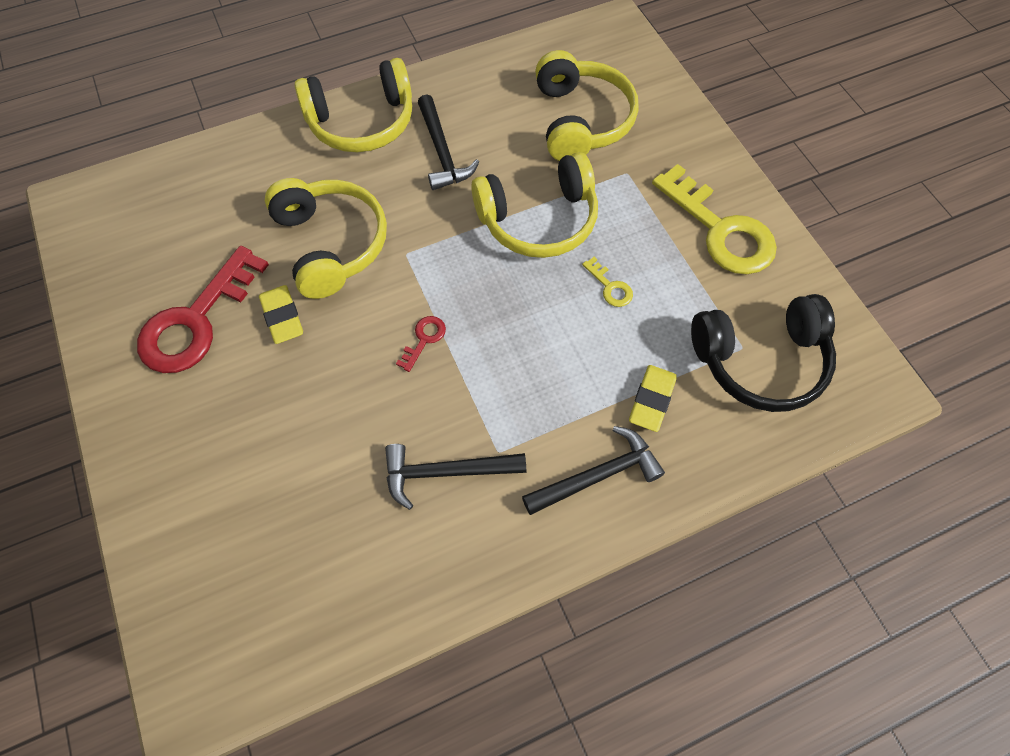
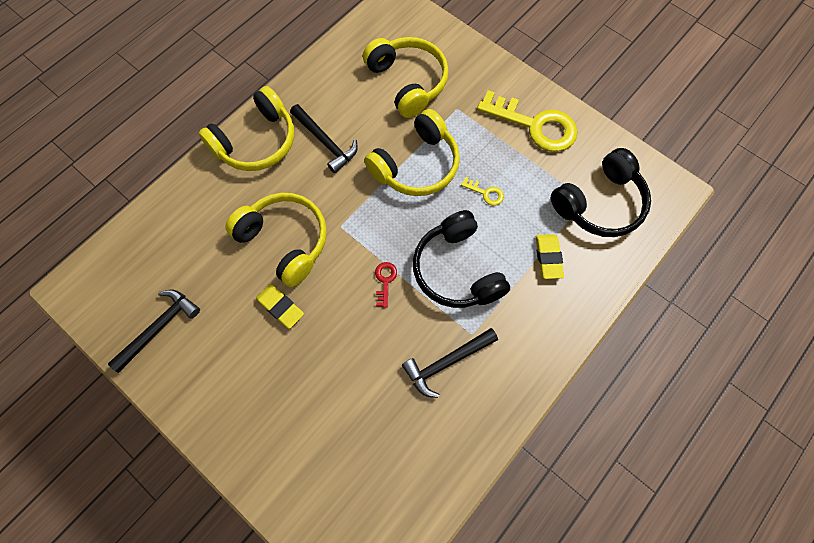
camera: 25 degrees left, 5 degrees up
(197, 320) = (221, 336): red key -> none
(522, 364) = (457, 269): none -> black headphones
(598, 475) = (540, 321): black hammer -> black hammer (159, 327)

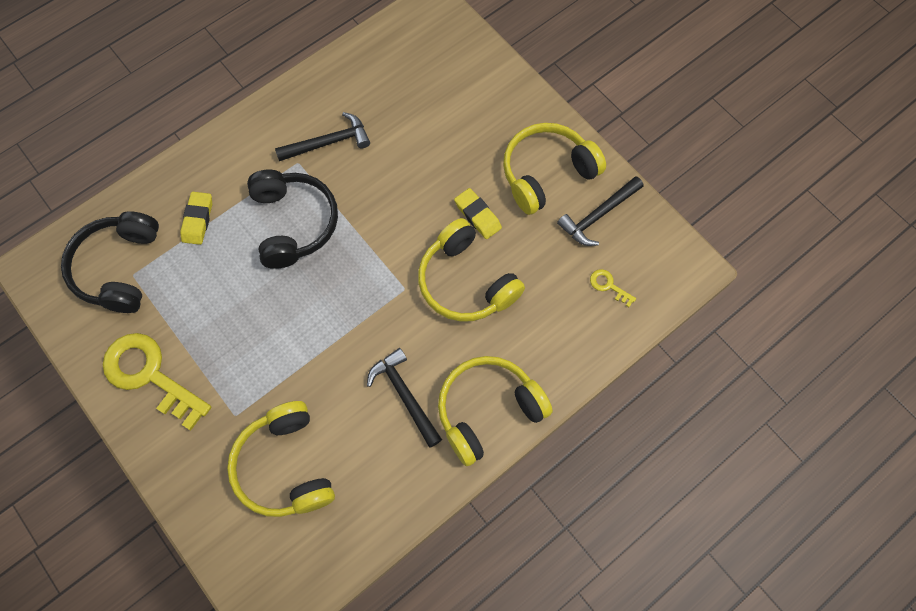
camera: 170 degrees left, 0 degrees up
(385, 281) = (369, 224): red key -> none
(416, 165) = (305, 347): yellow headphones -> yellow headphones (547, 174)
(485, 193) = (237, 300): yellow key -> yellow key (608, 286)
(599, 203) = (119, 268): black headphones -> black headphones turned 60 degrees counterclockwise

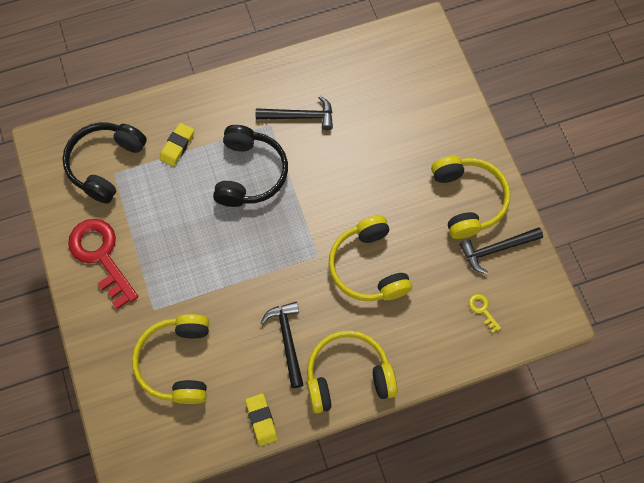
camera: 20 degrees right, 0 degrees up
(150, 375) = (101, 256): yellow key -> red key
(477, 215) = (397, 216): yellow eraser -> yellow eraser (261, 420)
(547, 174) = (467, 200): yellow headphones -> yellow headphones turned 90 degrees clockwise

